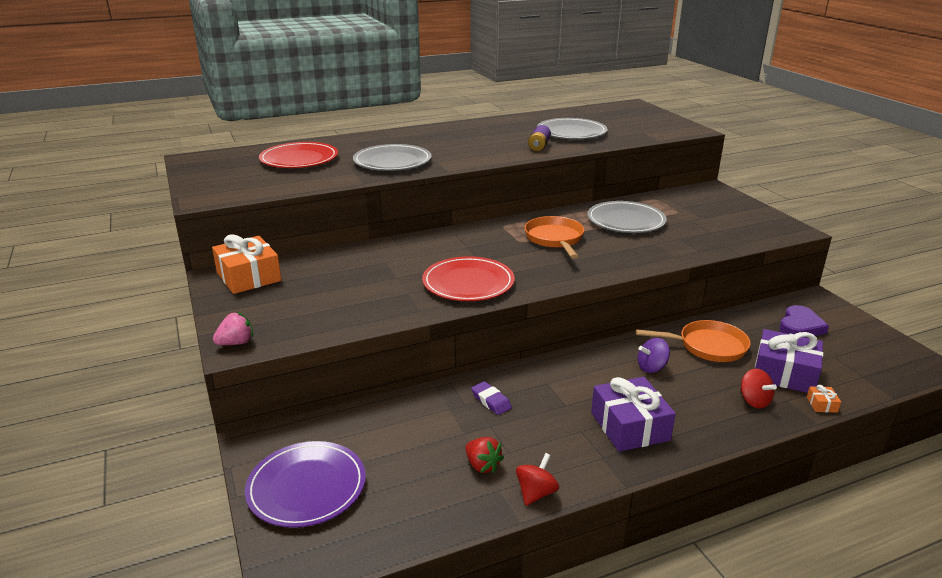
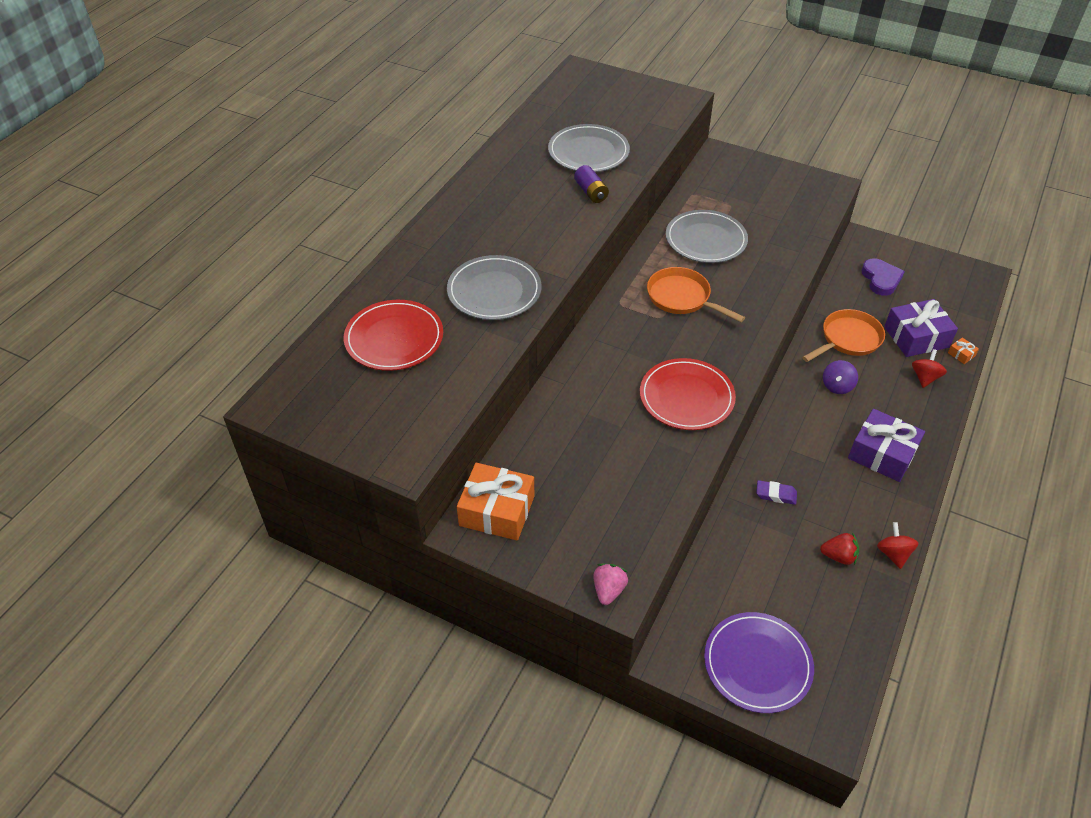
camera: 40 degrees left, 20 degrees up
(754, 401) = (924, 377): red spinning top -> red spinning top turned 90 degrees counterclockwise

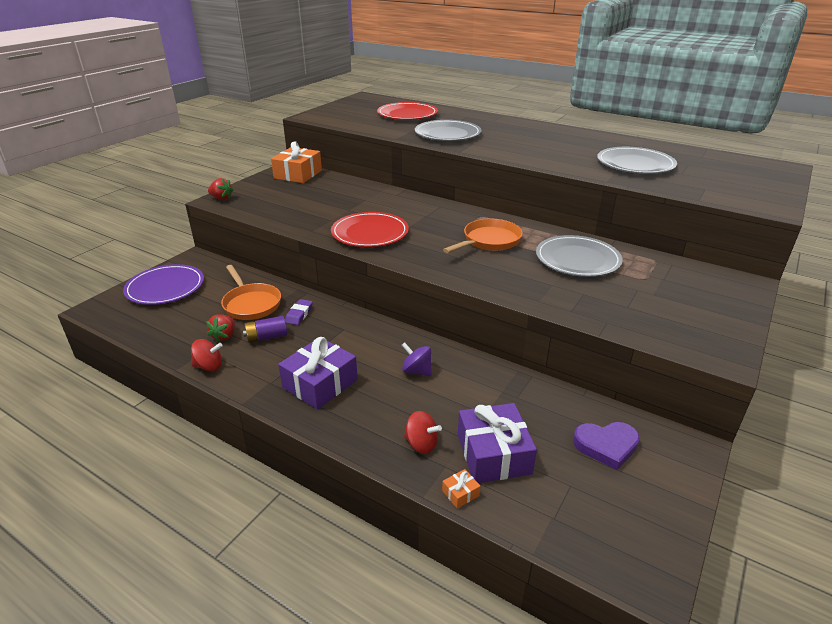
camera: 95 degrees right, 15 degrees down
(591, 192) = (573, 162): purple battery -> purple battery (267, 337)
(608, 590) = (221, 198): pink strawberry -> red strawberry
(848, 339) = (488, 392): orange pan -> orange pan (251, 304)

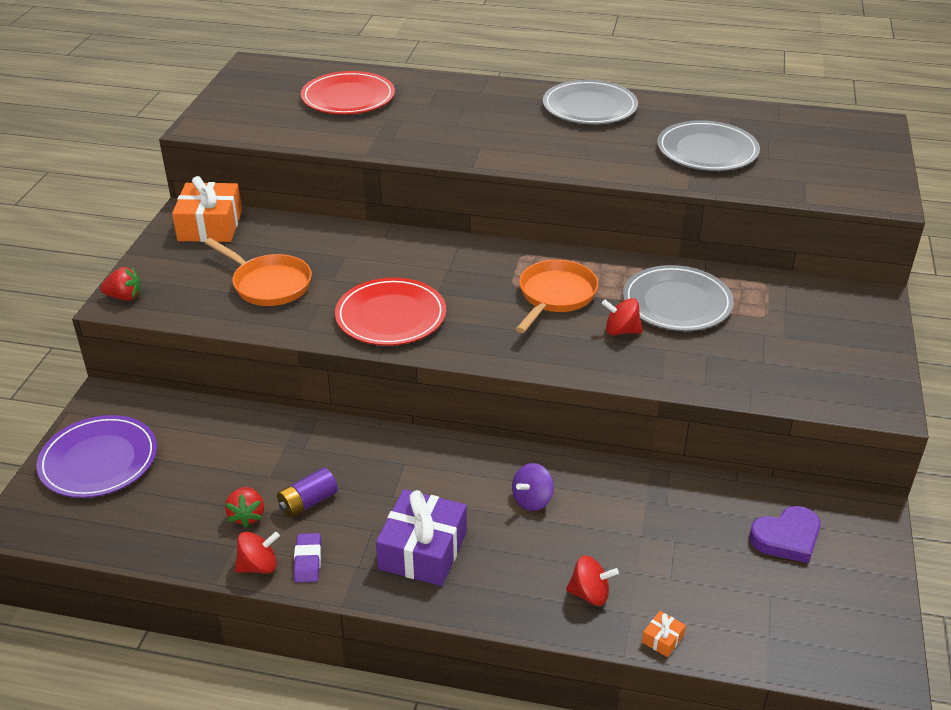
camera: 20 degrees left, 5 degrees up
(251, 304) = (249, 456): orange pan -> orange pan (268, 284)
(299, 314) = (329, 456): purple eraser -> purple eraser (308, 561)
(417, 371) = (532, 500): purple spinning top -> purple spinning top turned 60 degrees counterclockwise
(447, 134) = (434, 132): grey plate -> grey plate (589, 107)
(493, 454) = (674, 583): purple gift -> none
(524, 268) = (621, 331): none -> red spinning top

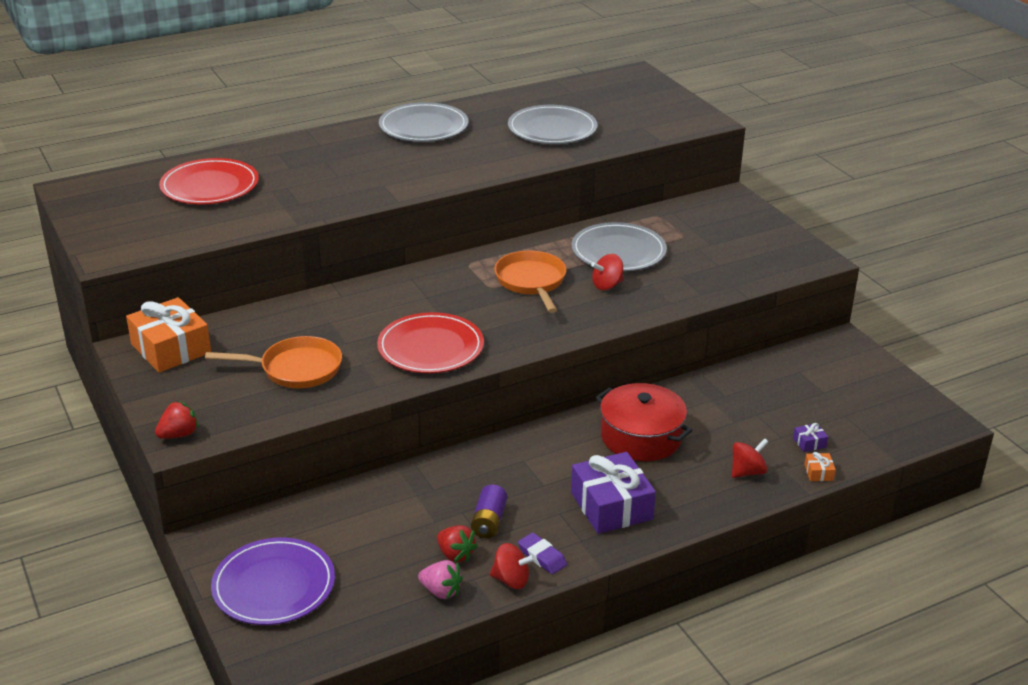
camera: 40 degrees left, 5 degrees down
(197, 541) = (441, 591): none -> pink strawberry
(258, 566) = (511, 580): red spinning top -> red spinning top turned 75 degrees clockwise
(532, 500) = (641, 437): purple spinning top -> red pot
(692, 602) = (809, 443): none -> purple gift
(787, 538) = (815, 379): purple heart -> none

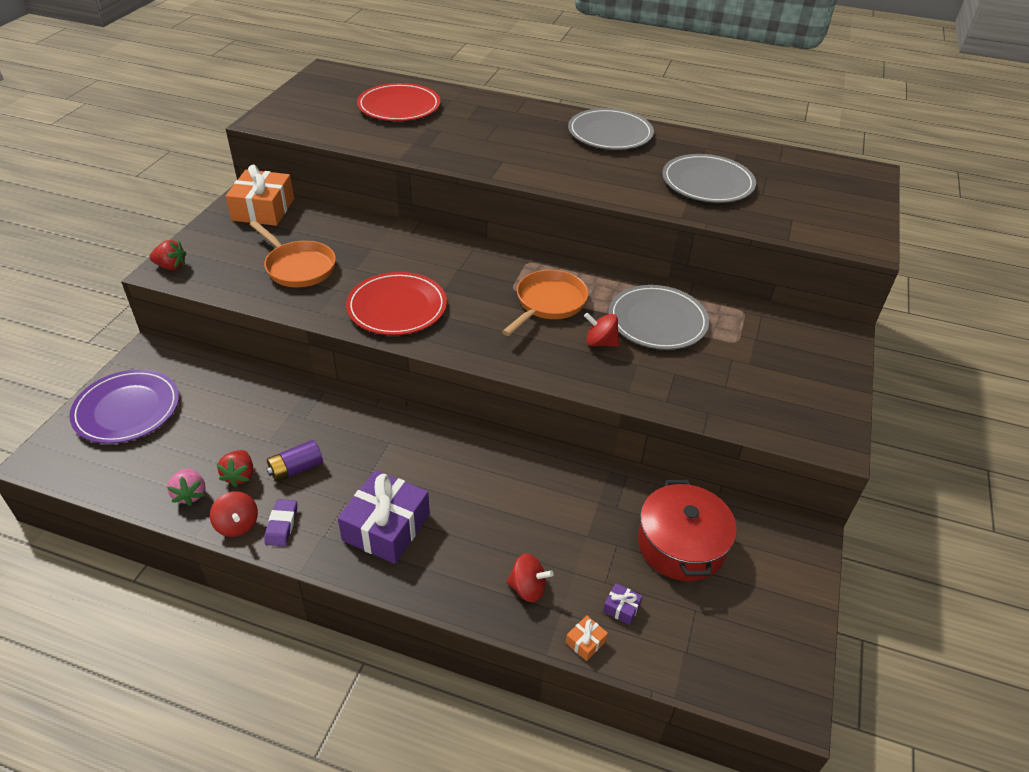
camera: 45 degrees right, 10 degrees up
(641, 437) = (495, 490): red pot -> red pot (681, 544)

